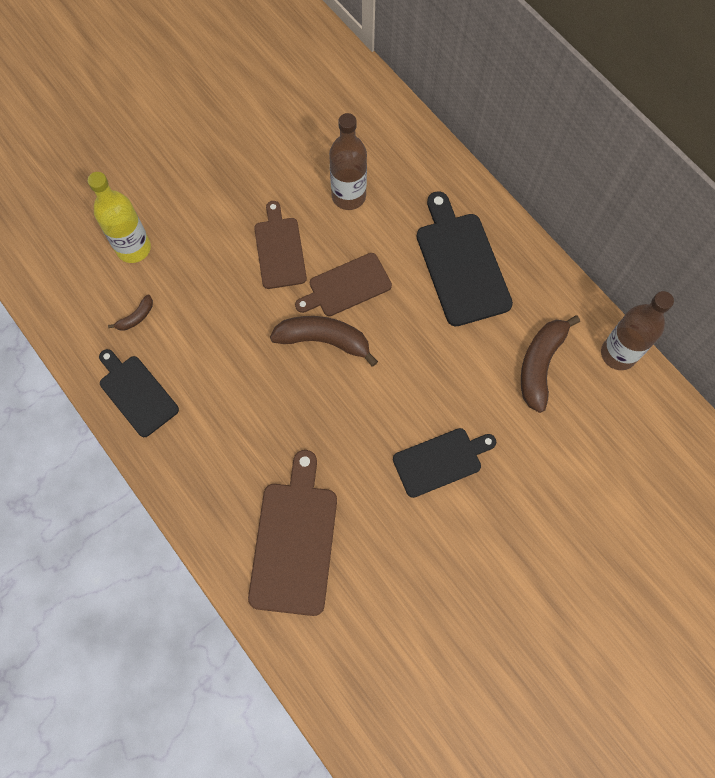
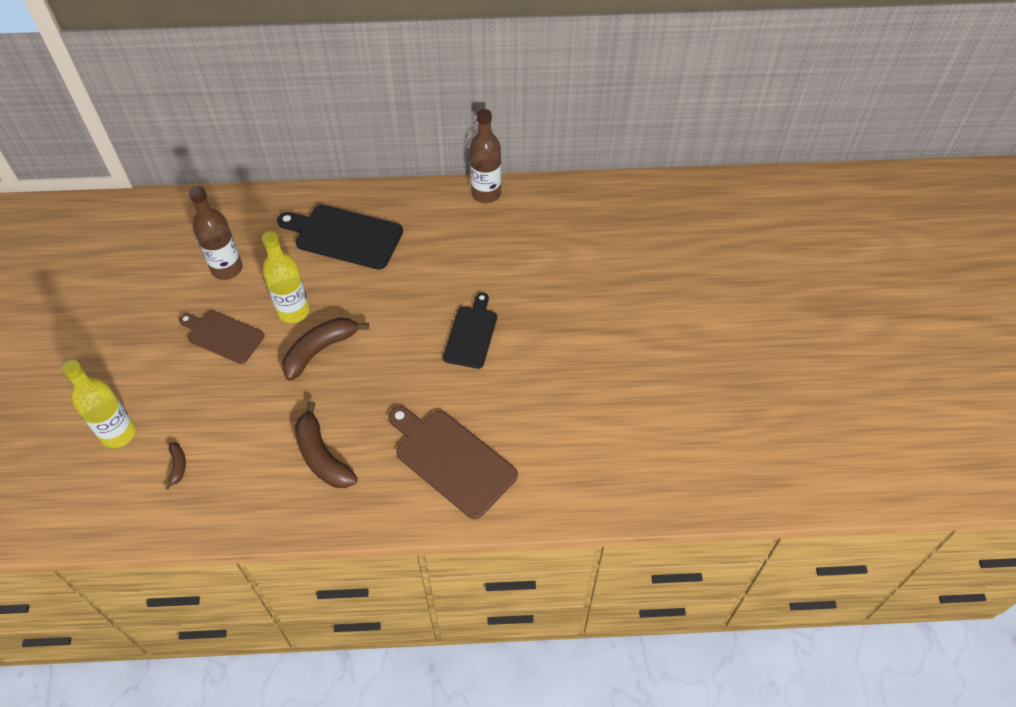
camera: 55 degrees left, 15 degrees down
(136, 393) = (241, 502): black cutting board -> none
(347, 286) = (293, 311): brown cutting board -> yellow bottle
(540, 365) = (455, 238): brown banana -> brown banana (322, 456)

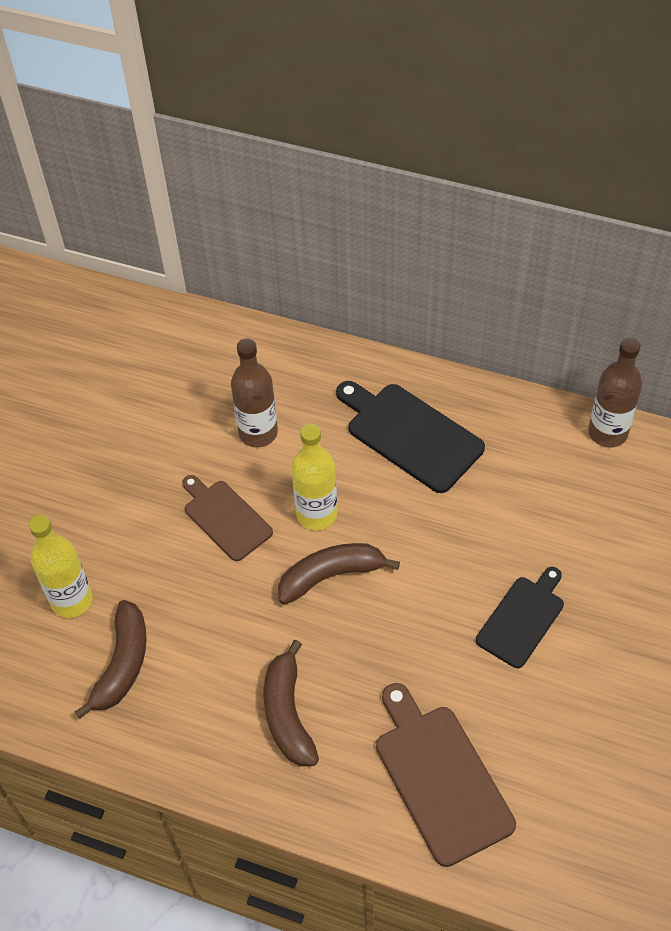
camera: 25 degrees right, 0 degrees up
(178, 466) = (122, 664): brown banana -> brown banana, size x2.06

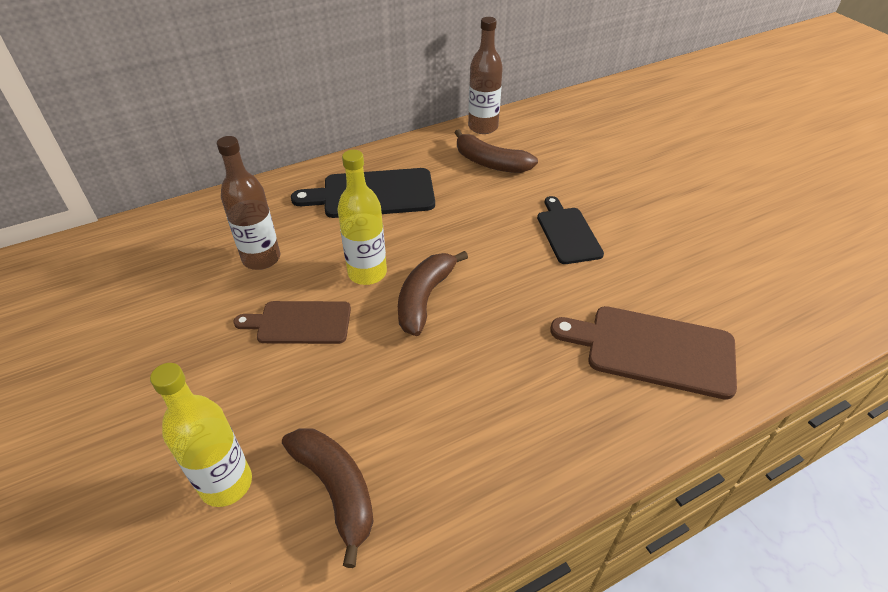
camera: 50 degrees left, 10 degrees down
(288, 713) = (511, 403): brown banana -> brown banana (490, 163)

